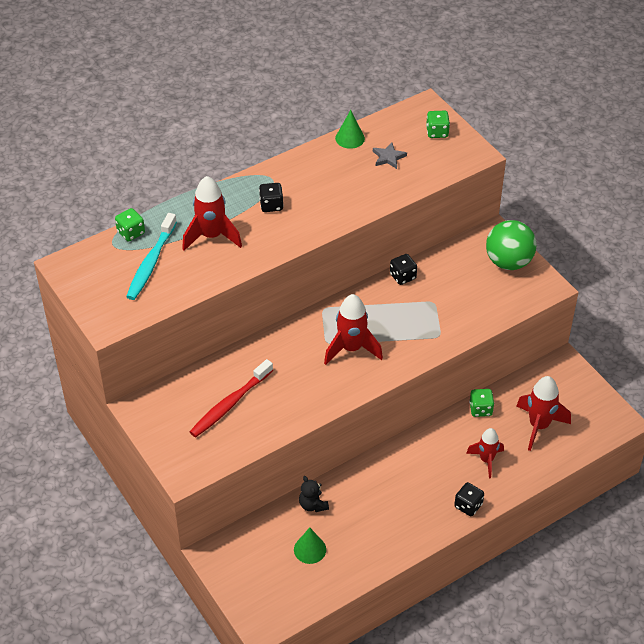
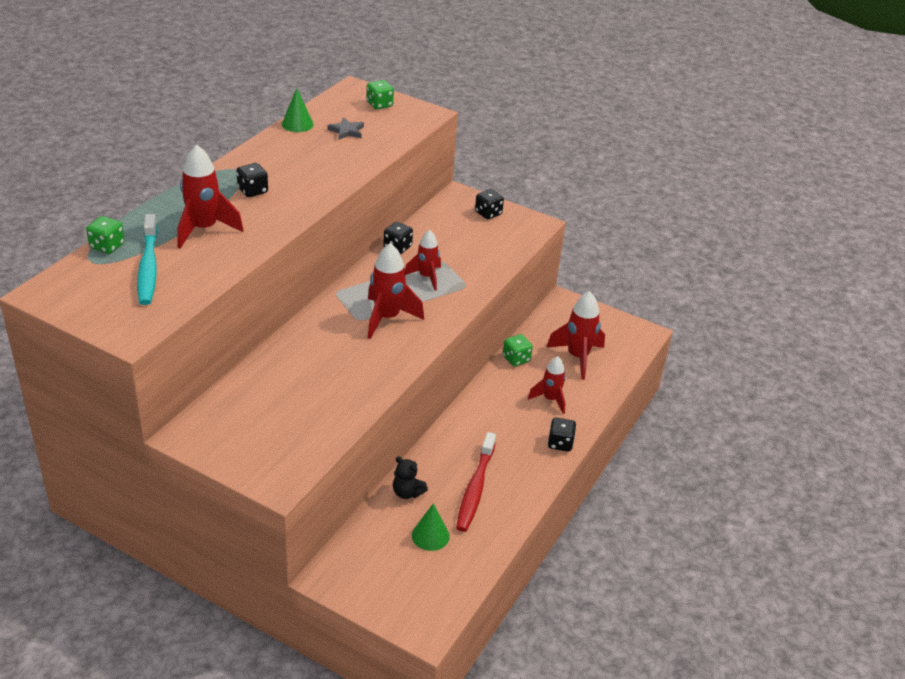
camera: 30 degrees left, 10 degrees down
(230, 404) = (290, 401): red toothbrush -> red toothbrush (475, 488)
(409, 316) = (426, 277): none -> red rocket
(508, 262) = (488, 213): green ball -> black dice

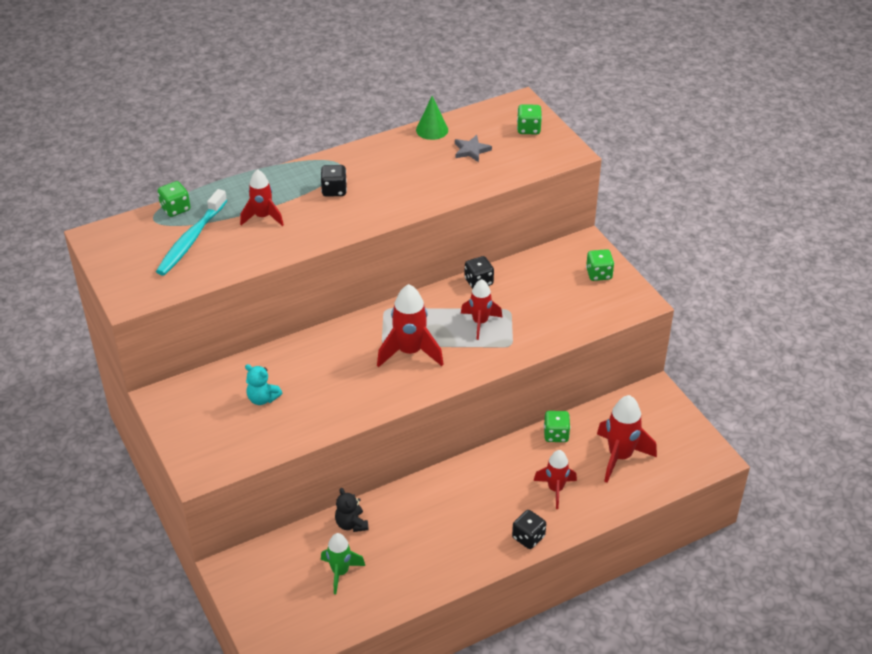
camera: 35 degrees right, 5 degrees up
(204, 229) = (263, 217): red rocket -> red rocket, size x0.66
(286, 400) = (262, 398): none -> turquoise teddy bear
(430, 535) = (340, 572): green cone -> green rocket
(475, 488) = (414, 546): red toothbrush -> none
(488, 213) = (598, 274): black dice -> green dice

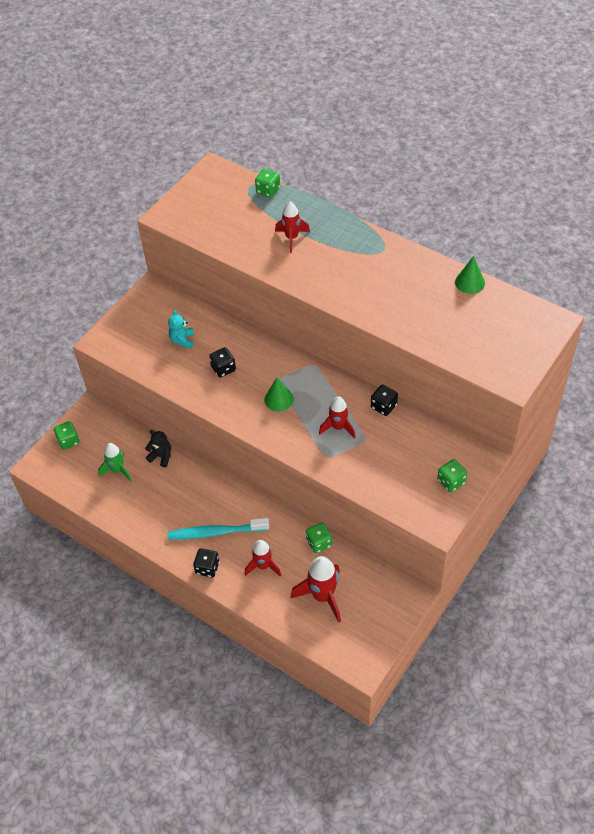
camera: 65 degrees right, 10 degrees up
(191, 239) = (242, 214): turquoise toothbrush -> turquoise toothbrush (216, 532)
(334, 190) = (350, 261): black dice -> black dice (223, 369)
(351, 524) = (161, 456): black teddy bear -> black teddy bear turned 75 degrees clockwise
(410, 352) = (279, 399): red rocket -> green cone
(471, 150) = (463, 318): grey star -> none
(528, 129) = (522, 341): green dice -> green dice (68, 441)

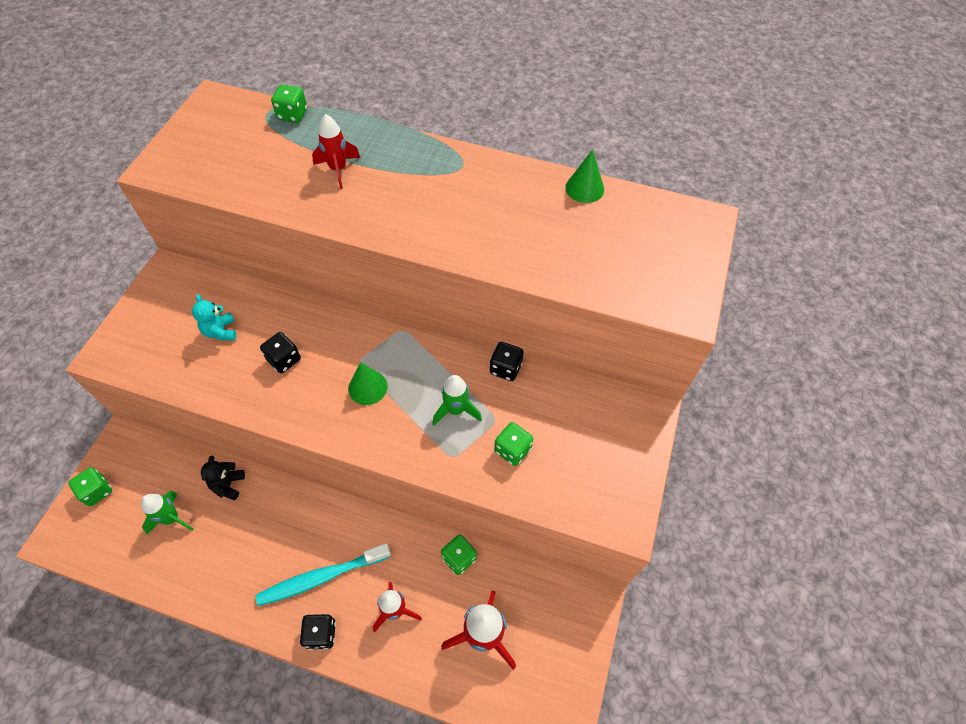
camera: 20 degrees left, 5 degrees up
(161, 456) = (228, 485): black teddy bear -> black teddy bear turned 90 degrees counterclockwise
(338, 427) = (456, 410): red rocket -> green rocket
(451, 481) = (621, 454): green dice -> green dice (512, 450)

